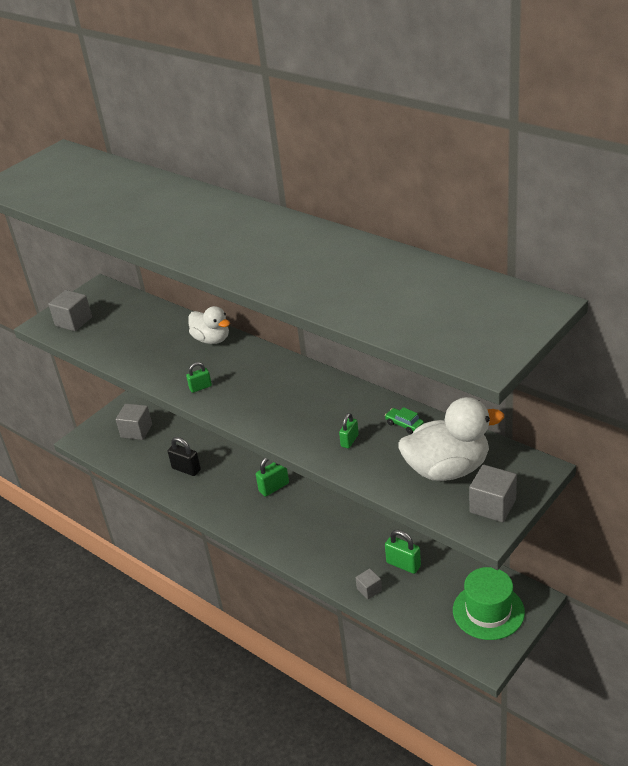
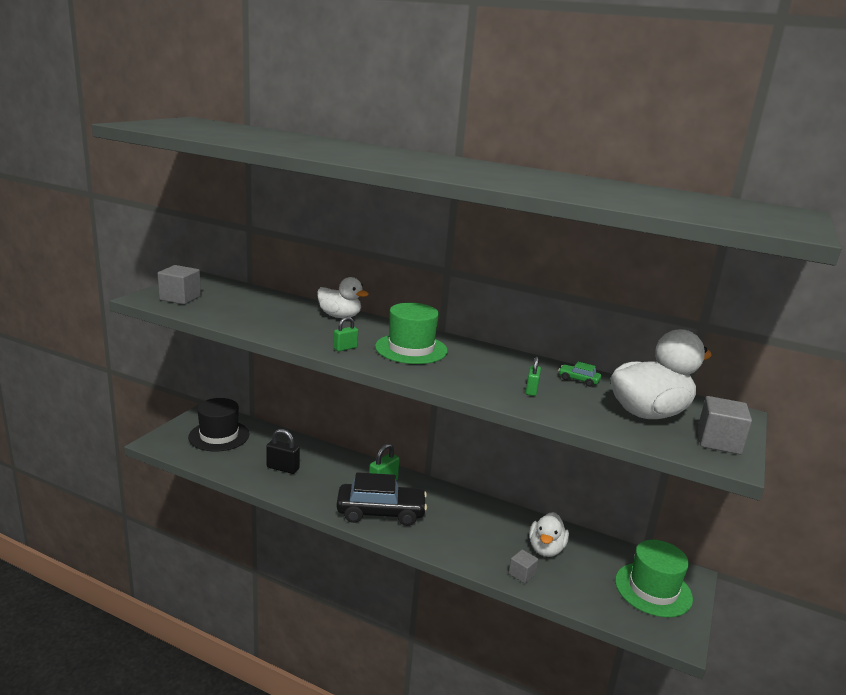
camera: 20 degrees left, 15 degrees down
(136, 431) = (219, 436): grey cube -> black hat
(261, 385) = (411, 349): none -> green hat
(262, 520) = (381, 512): none -> black car
(403, 564) = (546, 549): green padlock -> white duck

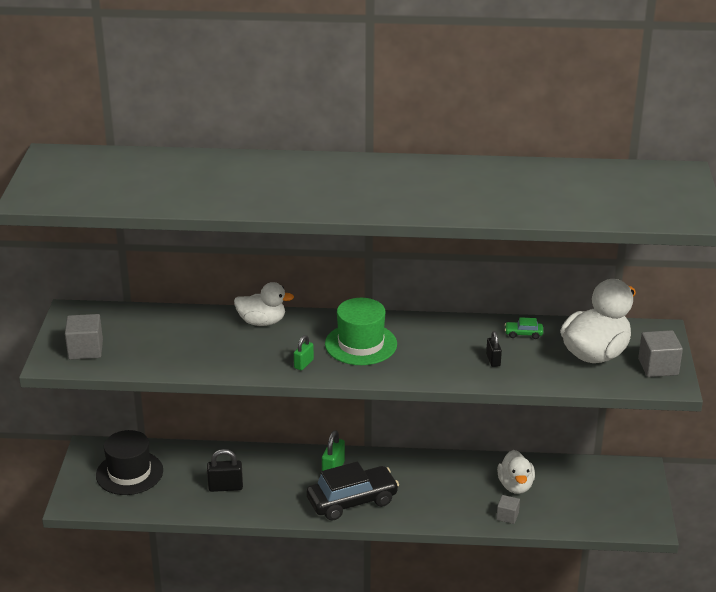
camera: 20 degrees left, 10 degrees up
(531, 390) = (493, 360): green padlock -> black padlock
(653, 589) = (617, 492): green hat -> none

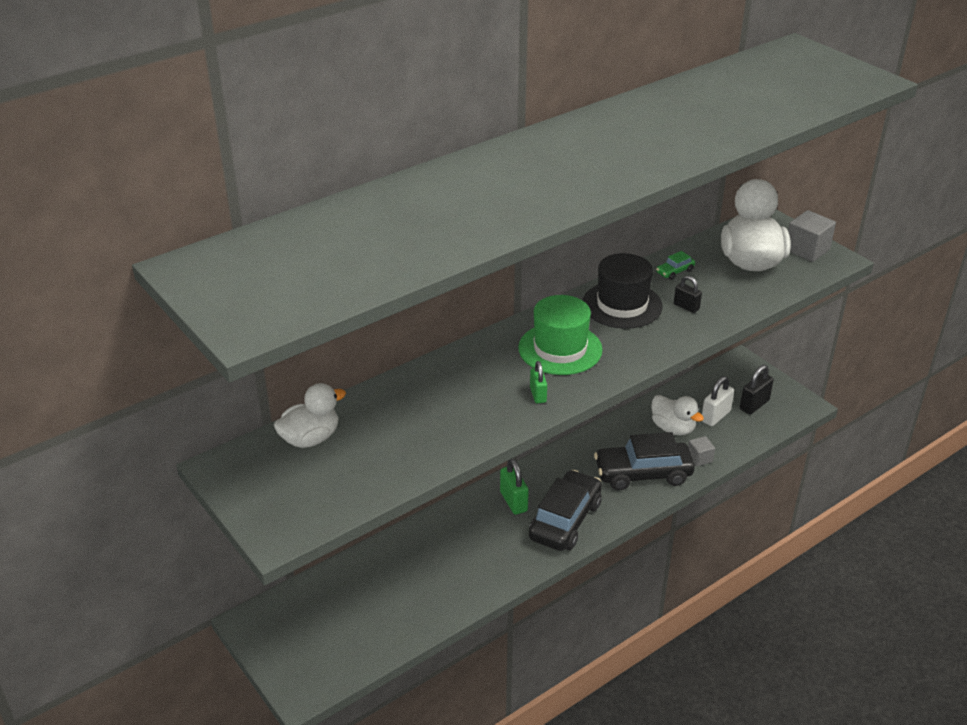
camera: 40 degrees left, 5 degrees up
(85, 350) = (297, 500): grey cube -> none
(129, 473) = (324, 622): black hat -> black hat (622, 305)
(225, 487) = (437, 577): black padlock -> black padlock (754, 405)
(262, 322) = (439, 374): white duck -> white duck (310, 438)
(449, 503) = (643, 474): none -> black car
(562, 495) = (715, 416): none -> white padlock

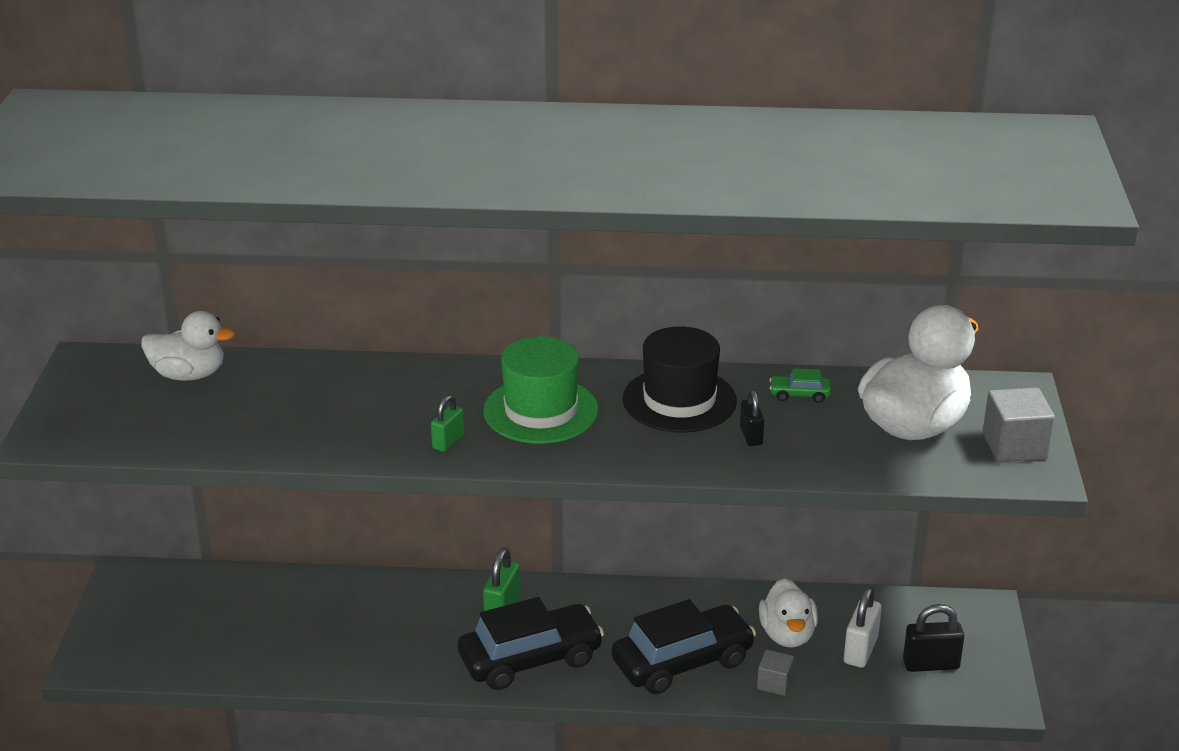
camera: 40 degrees right, 5 degrees down
(643, 474) = (682, 662): black car -> black car turned 120 degrees clockwise
(715, 416) = (860, 650): white padlock -> white padlock turned 60 degrees counterclockwise

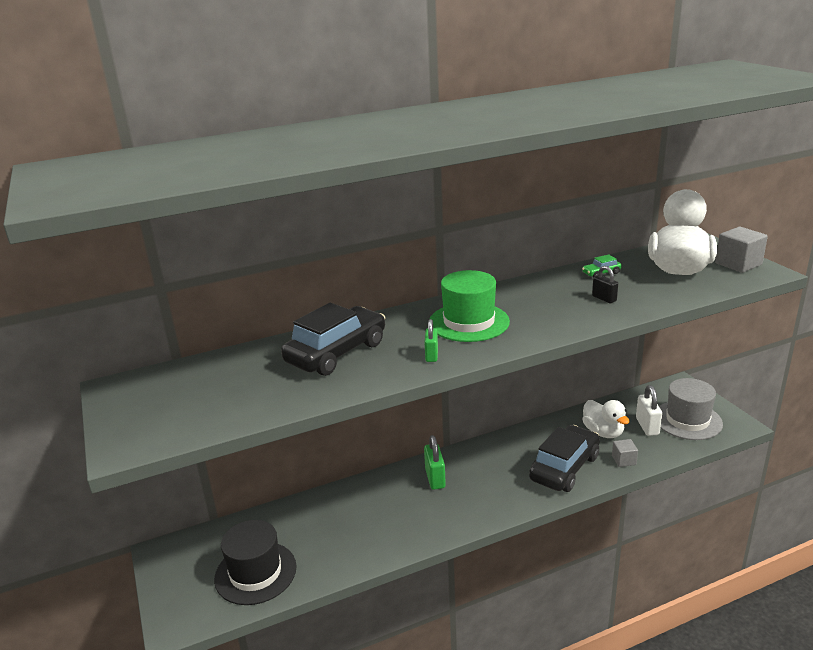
camera: 25 degrees left, 5 degrees down
(189, 375) = (205, 372): white duck -> none
(530, 659) = (478, 500): black car -> black car (336, 353)
(679, 400) = (541, 294): black hat -> black hat (255, 572)
(930, 664) = (687, 420): black padlock -> grey hat

